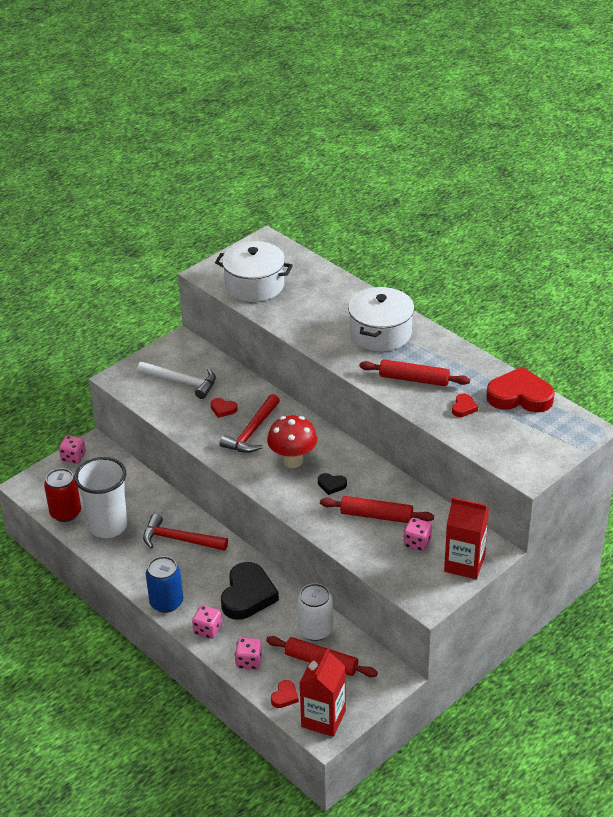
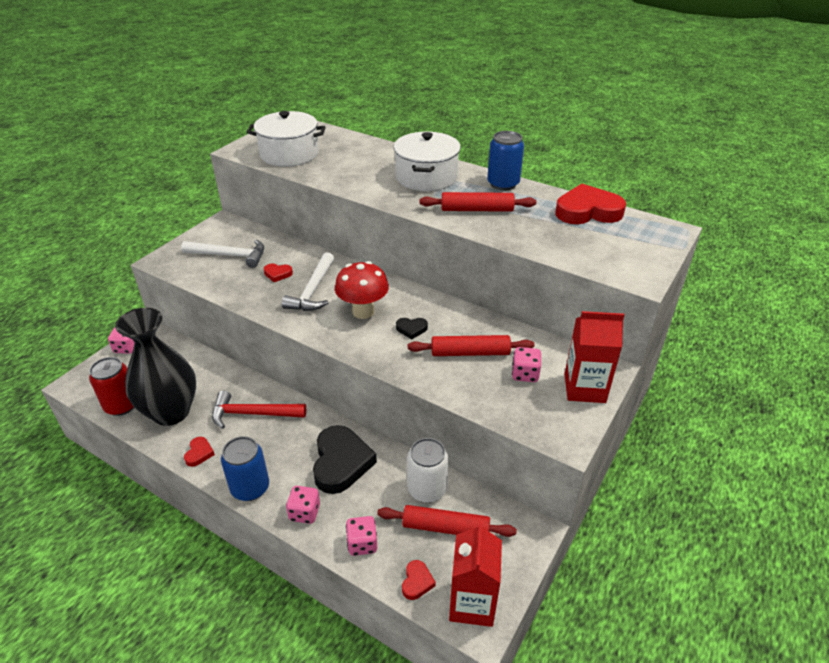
camera: 15 degrees left, 0 degrees up
(108, 526) = (171, 412): white cup -> black vase
(252, 432) = (313, 290): red hammer -> white hammer
(453, 352) = (503, 184): none -> blue can
(463, 407) = (539, 227): red heart -> red heart (199, 453)

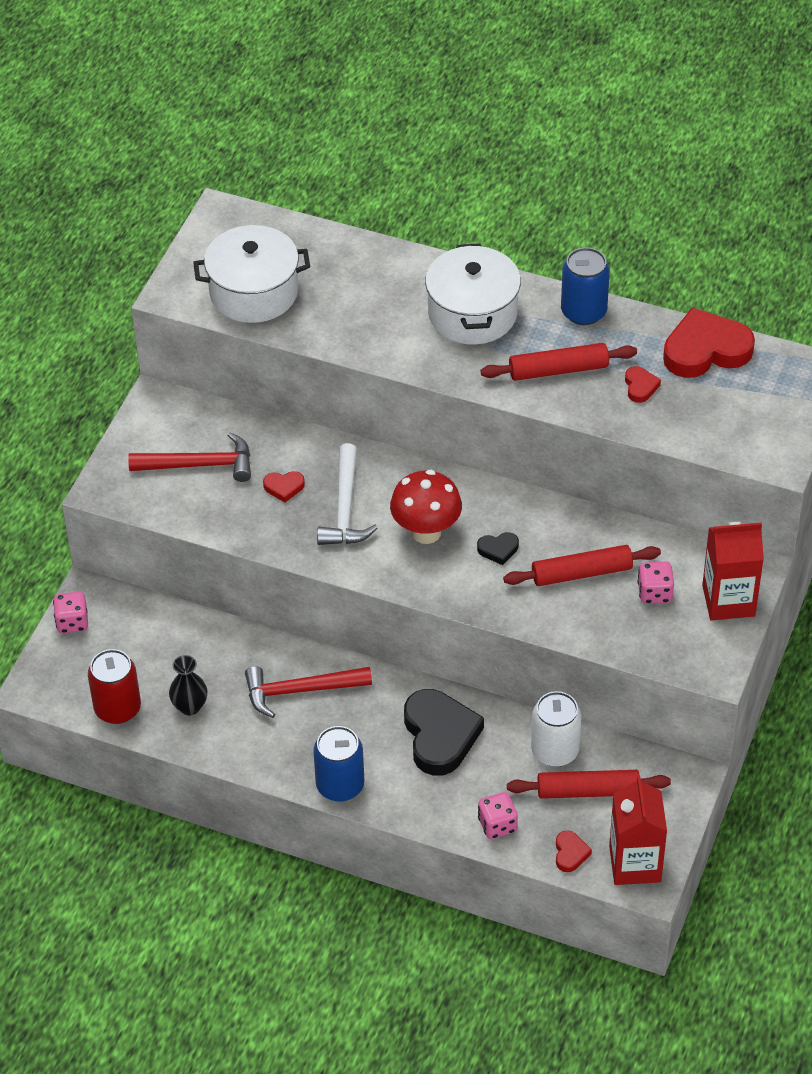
camera: 10 degrees left, 10 degrees up
(171, 412) = (190, 706): black vase -> black vase, size x0.44
(199, 453) = (256, 754): red heart -> red heart (640, 386)
(230, 255) = (199, 465): white hammer -> red hammer
(304, 513) = (418, 802): pink dice -> none

